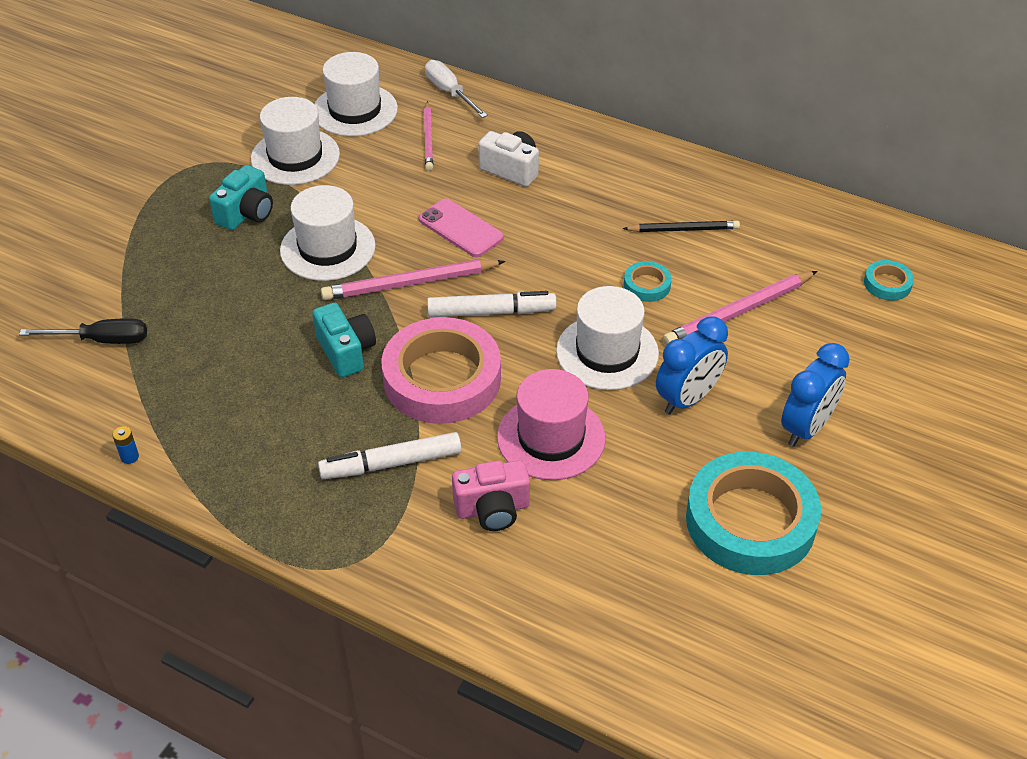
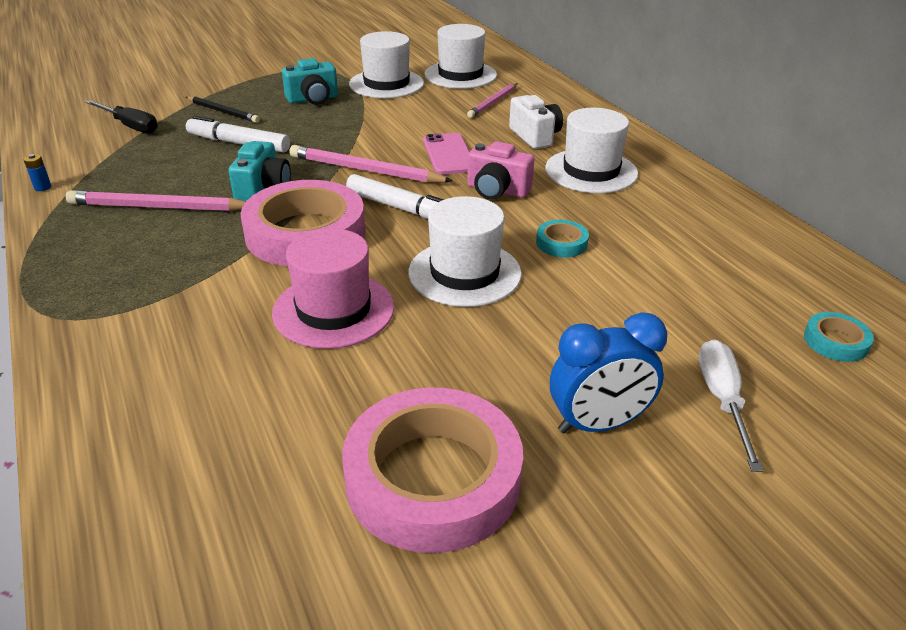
camera: 35 degrees right, 10 degrees down
(328, 248) = (337, 132): white hat -> white hat (591, 171)
(392, 463) = (189, 268): white marker -> white marker (239, 144)
(449, 92) = (542, 85): white screwdriver -> white screwdriver (722, 400)
(492, 509) = (213, 336): pink camera -> pink camera (497, 190)
(683, 229) = (644, 220): black pencil -> black pencil (223, 112)
(687, 399) = (497, 339): blue clock -> none
(738, 312) = (631, 296): pink pencil -> pink pencil (159, 207)
(750, 521) = (433, 478): turquoise tape -> pink tape

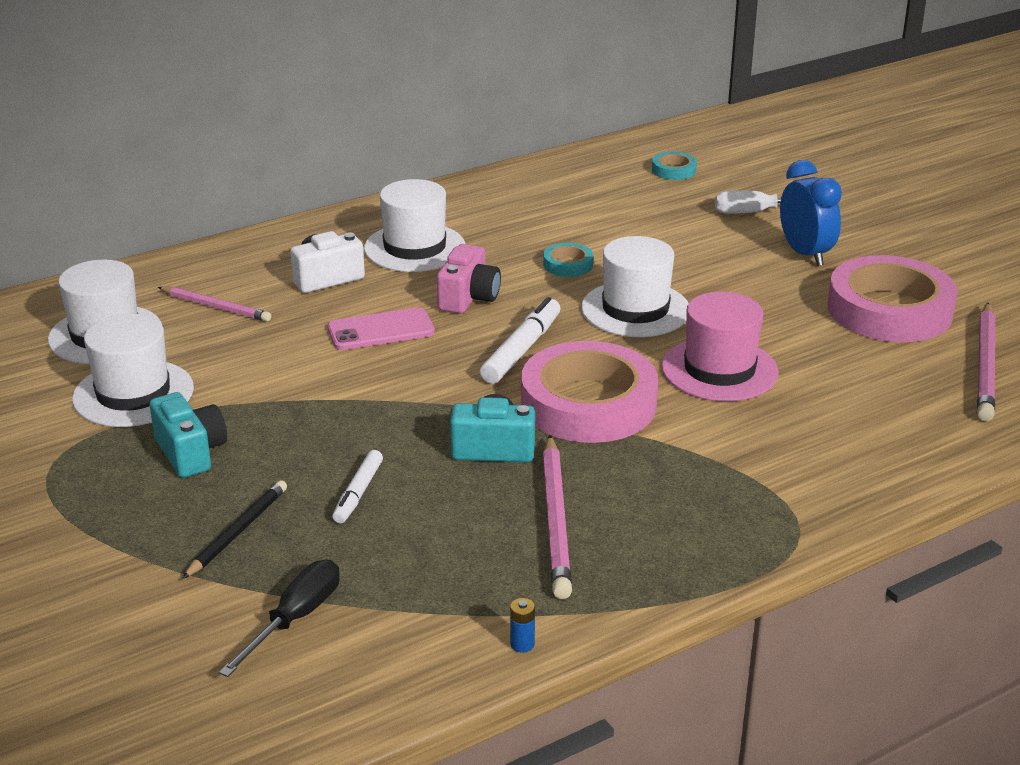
camera: 95 degrees left, 5 degrees down
(239, 144) = (358, 493): white marker -> white marker, size x0.64
(366, 170) = (430, 382): pink pencil -> pink pencil (985, 365)

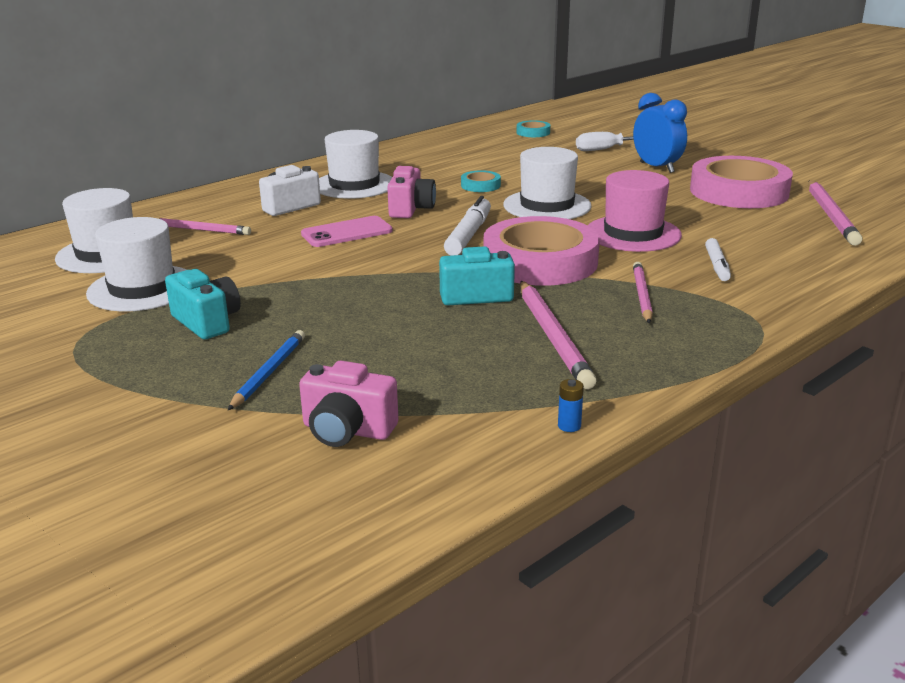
camera: 10 degrees left, 5 degrees down
(237, 532) = (269, 372): black pencil -> blue pencil
(295, 619) = (347, 430): black screwdriver -> pink camera
(358, 493) = (370, 335): white marker -> white marker (717, 265)
(684, 471) = (642, 295): none -> pink pencil

